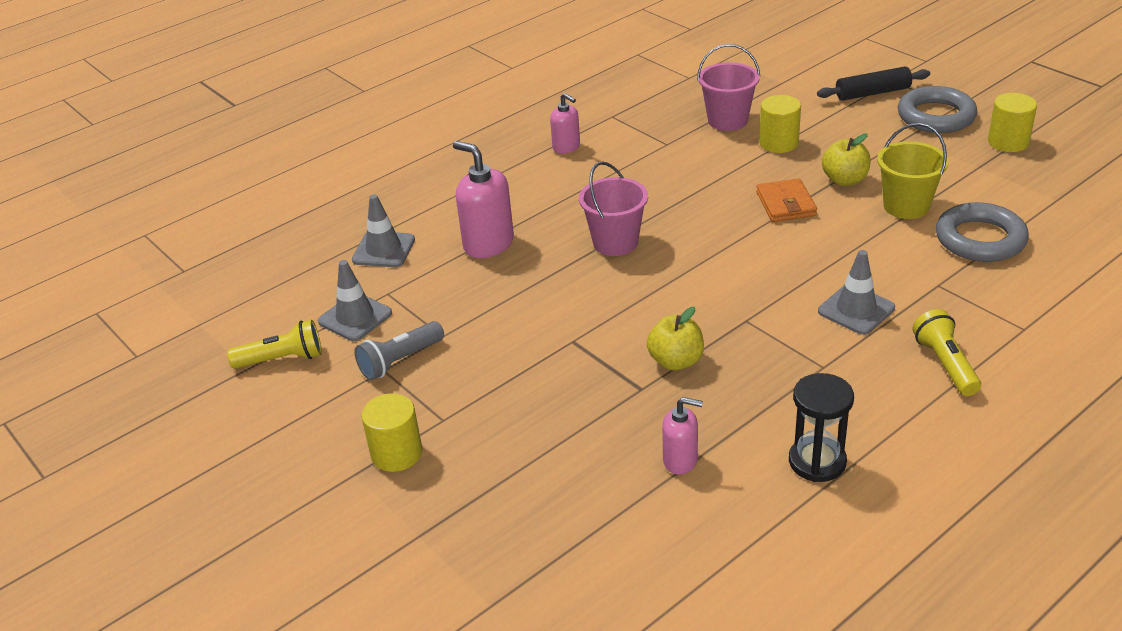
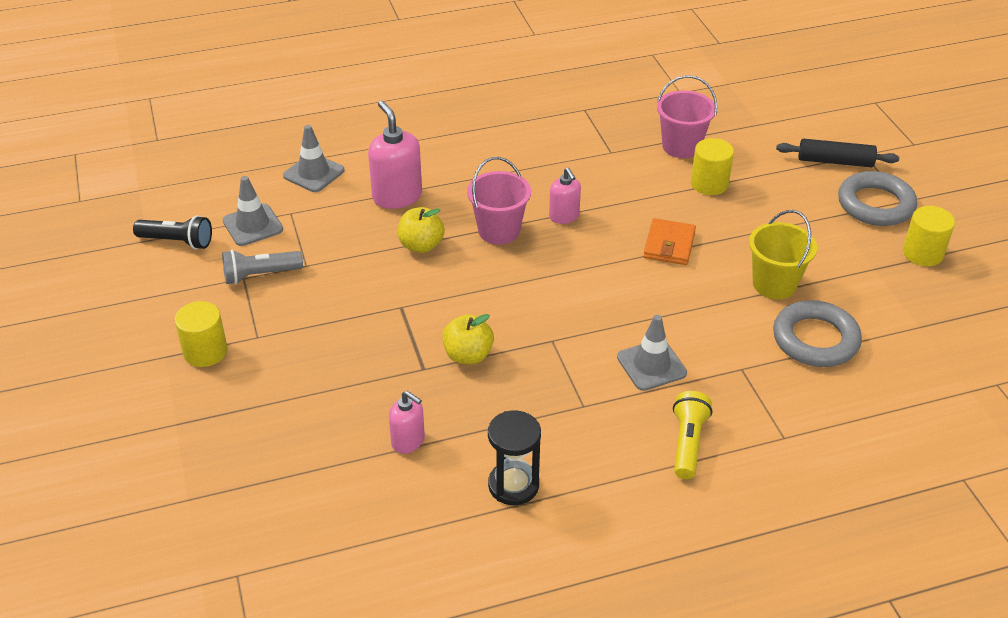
camera: 20 degrees right, 5 degrees up
(282, 359) = (177, 241): yellow flashlight -> black flashlight
(566, 147) = (524, 127): pink soap dispenser -> pink soap dispenser (564, 216)
(845, 180) = (739, 240): yellow apple -> yellow apple (421, 245)

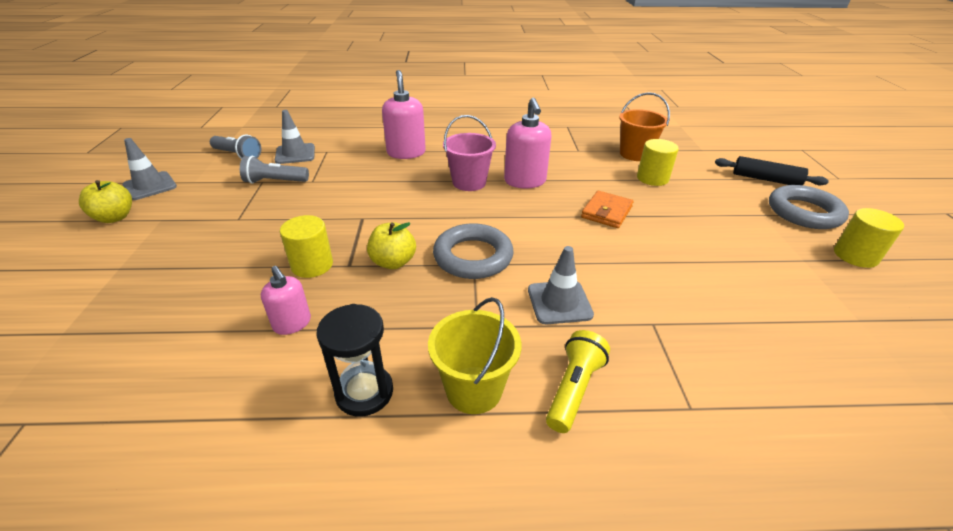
camera: 15 degrees right, 5 degrees down
(177, 241) = (238, 155): black flashlight -> grey flashlight
(205, 351) = (191, 222): yellow cylinder -> yellow cylinder (312, 265)
(313, 173) = (358, 134): grey traffic cone -> grey traffic cone (150, 186)
(421, 245) = (404, 182): yellow apple -> yellow apple (115, 217)
(564, 216) = (525, 181): pink soap dispenser -> pink soap dispenser, size x1.66
(681, 146) = (635, 154): pink bucket -> orange bucket
(774, 284) = (699, 256): yellow bucket -> yellow bucket (474, 389)
(815, 339) = (738, 311): grey ring -> grey ring (473, 256)

